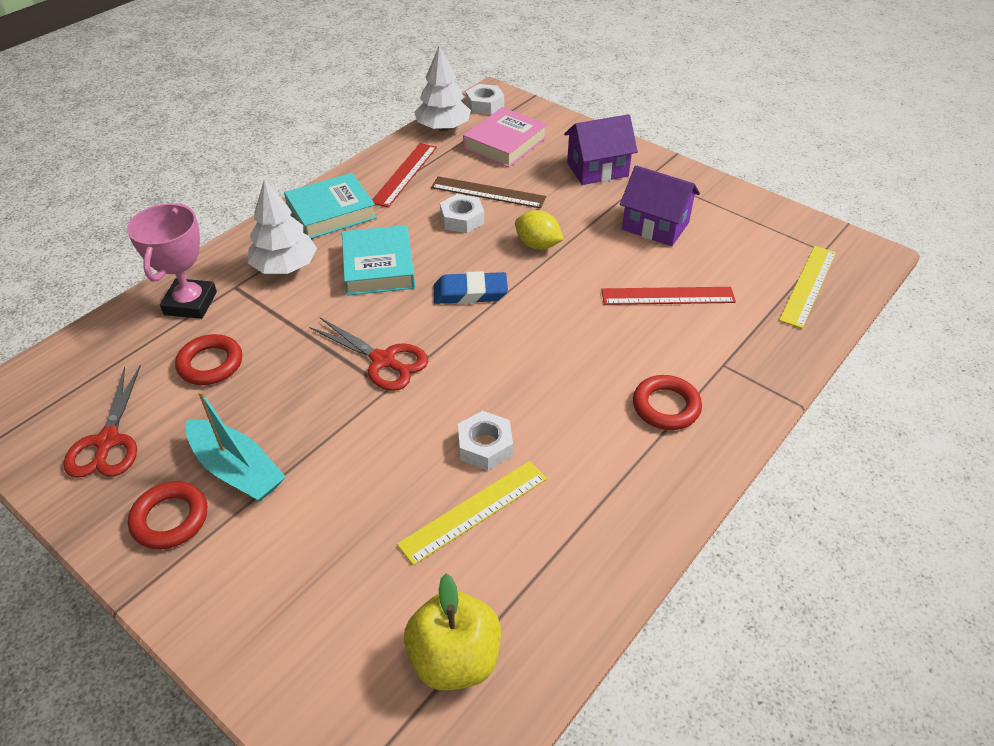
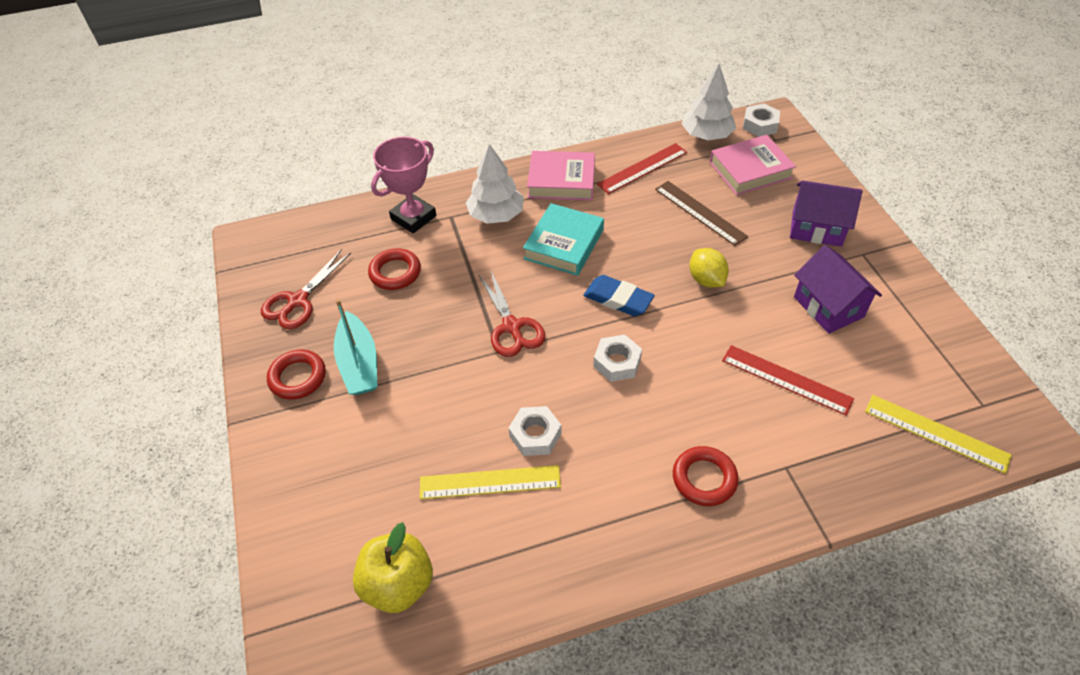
camera: 35 degrees right, 5 degrees up
(331, 212) = (561, 181): turquoise book -> pink book
(462, 219) = (660, 229): white nut -> white nut (617, 362)
(808, 285) = (936, 433): yellow ruler -> yellow ruler turned 60 degrees clockwise

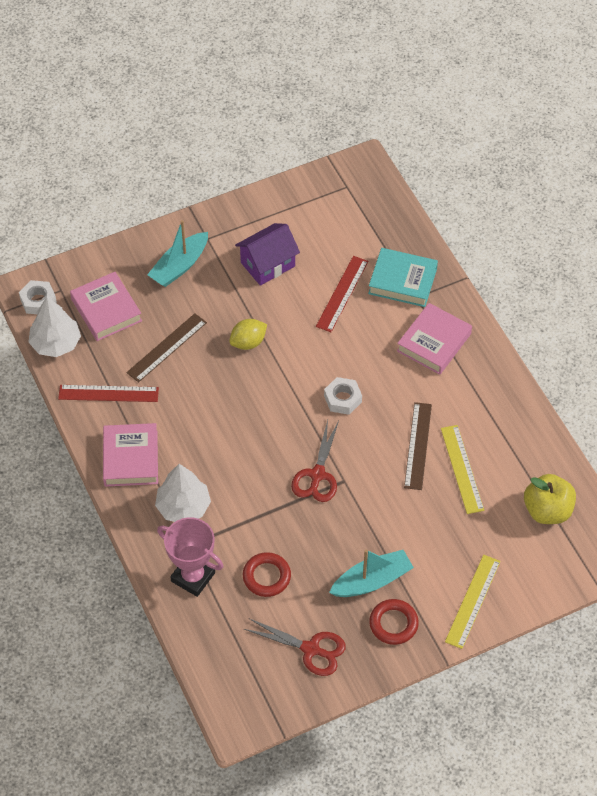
camera: 100 degrees left, 5 degrees up
(512, 327) = (317, 475): red scissors -> red scissors turned 135 degrees clockwise
(535, 435) = (417, 445): white nut -> brown ruler
(564, 244) = (217, 447): turquoise book -> turquoise book (402, 281)
(618, 299) = (277, 402): blue eraser -> none
(642, 168) = (108, 393): red ruler -> red ruler turned 45 degrees counterclockwise
(704, 478) = (434, 342): red ring -> pink book
(816, 228) = (179, 266): purple house -> turquoise boat
(936, 433) = (374, 214): yellow ruler -> yellow ruler (473, 601)

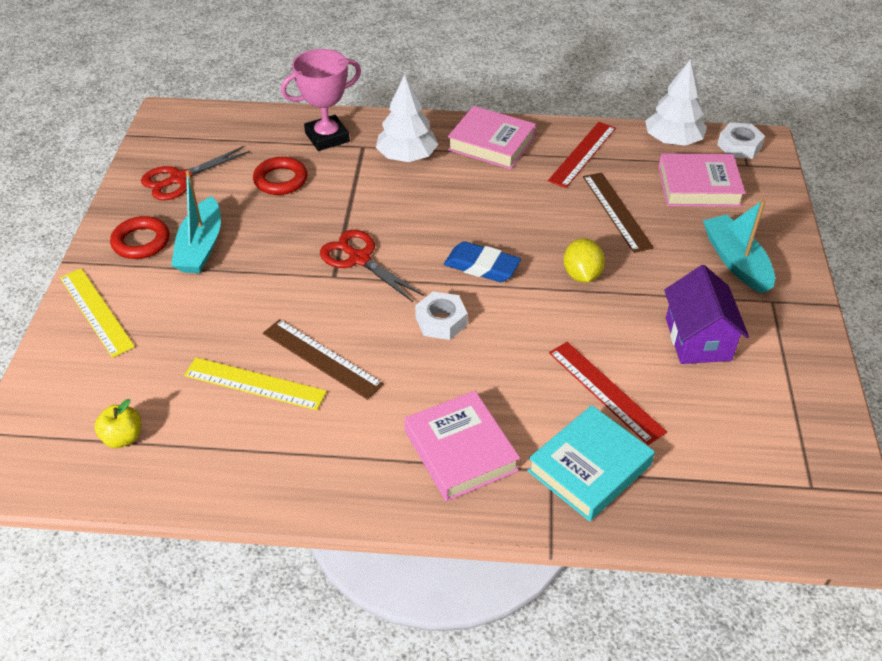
camera: 120 degrees right, 10 degrees down
(277, 400) = (482, 266): none -> blue eraser
(547, 510) = (123, 438): yellow apple -> yellow apple, size x0.58

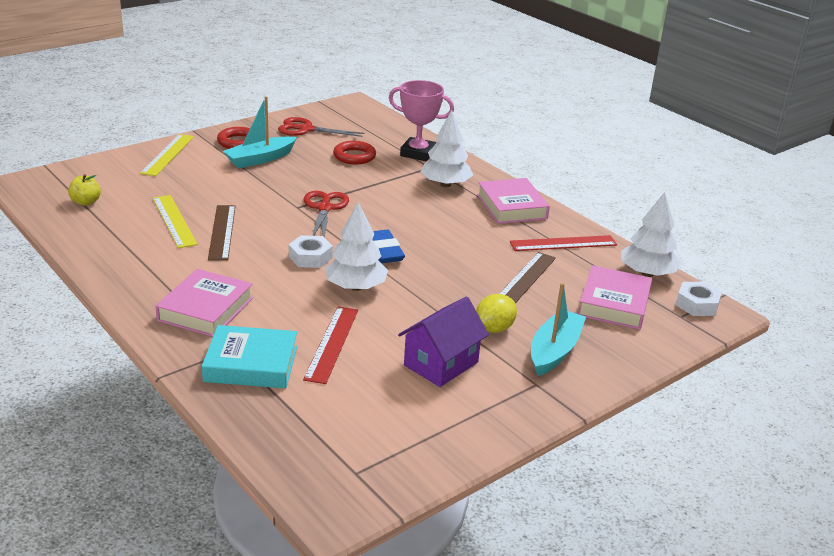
camera: 45 degrees right, 15 degrees down
(525, 321) = (355, 287): none -> white tree
(581, 275) = (434, 291): yellow lemon -> yellow lemon (494, 329)
(698, 186) = (614, 303): pink book -> pink book turned 60 degrees clockwise

